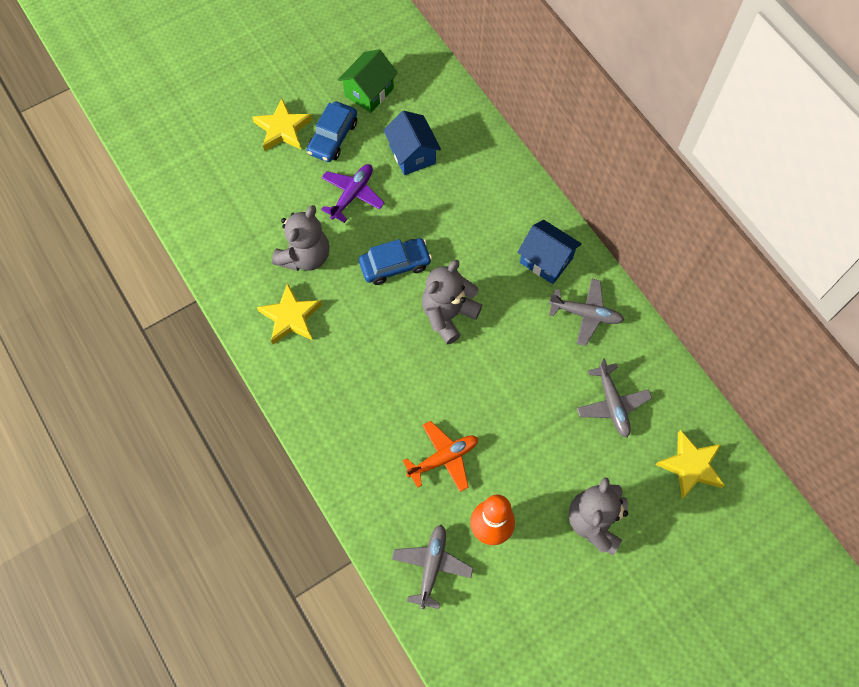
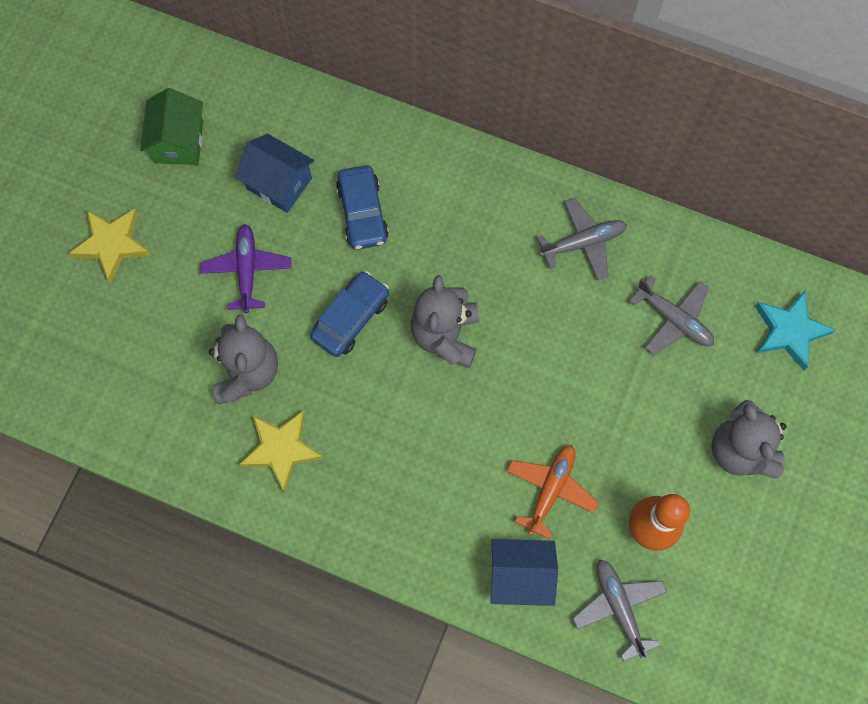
camera: 35 degrees left, 5 degrees up
(333, 137) = (177, 219): blue car -> blue car (362, 213)
(546, 260) = (503, 211): blue house -> blue house (520, 575)
(691, 466) = (789, 331): yellow star -> turquoise star

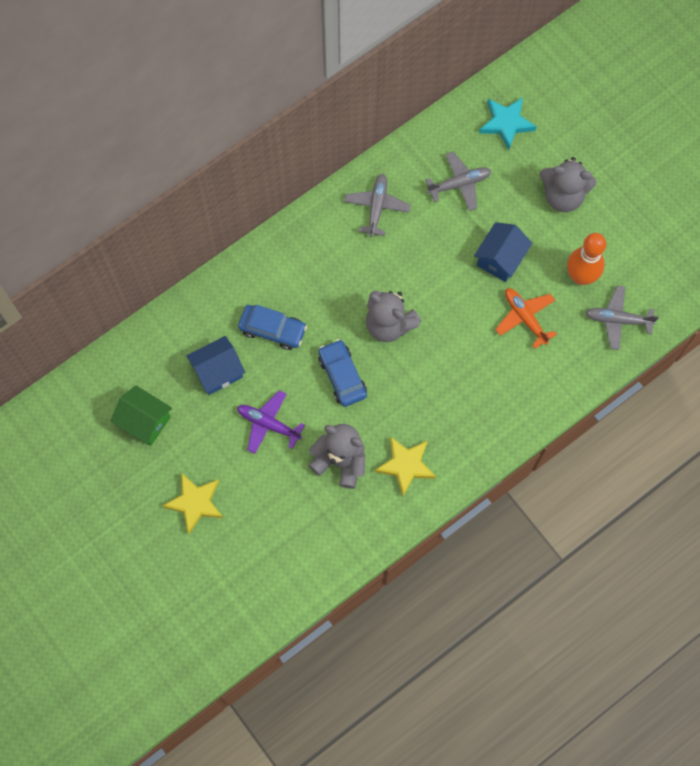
camera: 60 degrees left, 0 degrees up
(520, 575) = (567, 365): blue house -> blue house (500, 259)

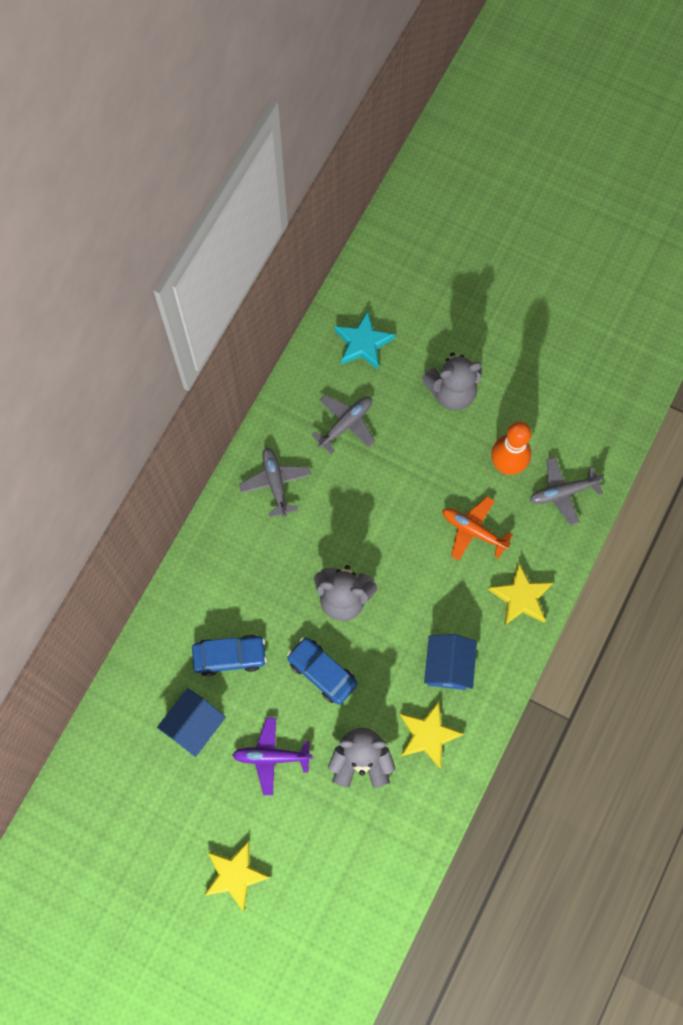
camera: 25 degrees left, 0 degrees up
(145, 421) = (143, 813): green house -> none
(500, 259) = (421, 482): blue house -> blue house (448, 667)
(539, 389) = (521, 597): none -> yellow star

